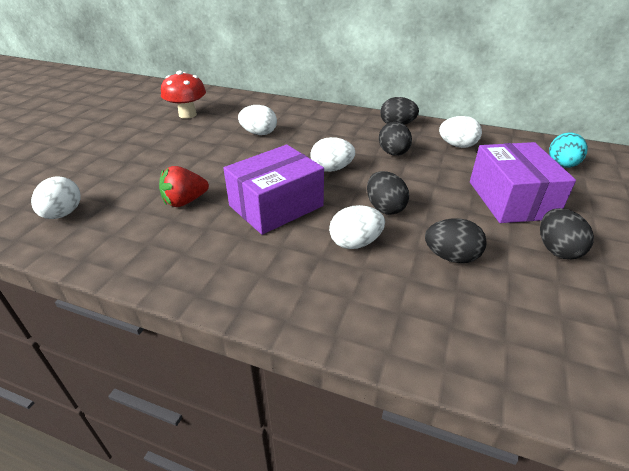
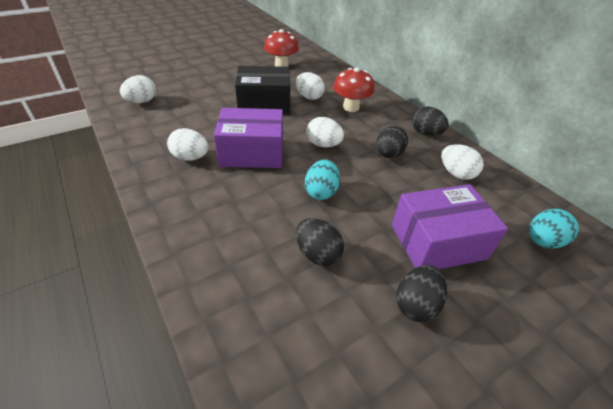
camera: 35 degrees right, 5 degrees up
(185, 201) = (206, 123): red strawberry -> none
(222, 157) = (264, 104): none -> black box
(310, 128) = (351, 107): none -> red mushroom
(355, 243) = (266, 204): white egg -> white egg (190, 157)
(385, 208) = (321, 192): black egg -> turquoise egg
(511, 199) = (438, 242): purple box -> purple box turned 45 degrees clockwise

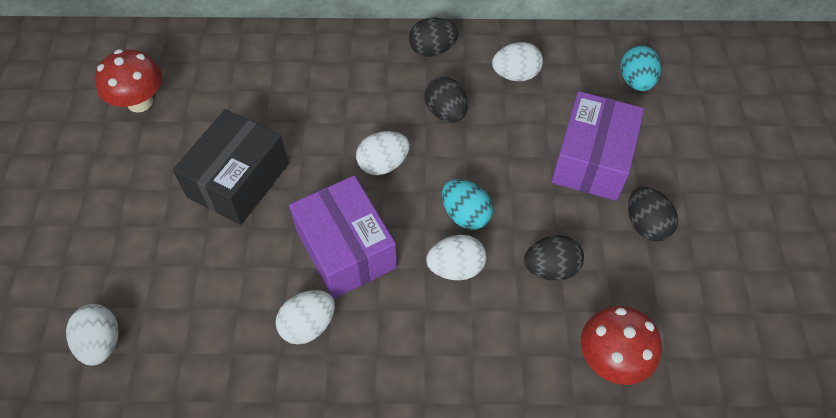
camera: 55 degrees left, 15 degrees up
(252, 152) = (346, 249): purple box -> purple box turned 60 degrees counterclockwise
(309, 97) = (262, 118): white egg -> white egg (456, 268)
(351, 107) = (324, 87): red mushroom -> red mushroom (611, 359)

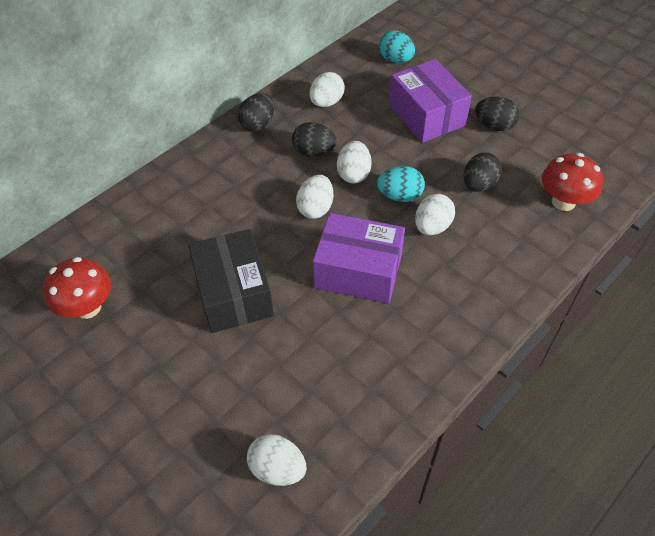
camera: 45 degrees left, 5 degrees down
(308, 325) = (394, 330): white egg -> white egg (354, 174)

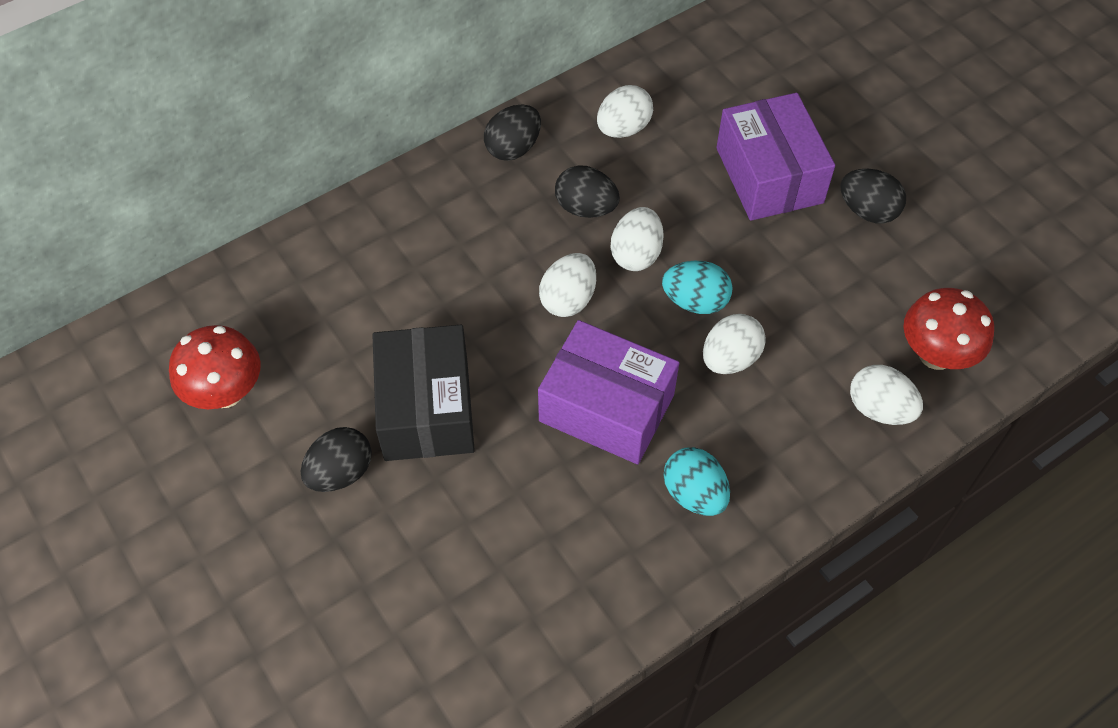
camera: 10 degrees right, 5 degrees up
(278, 468) = (435, 665): white egg -> white egg (879, 409)
(395, 60) = (746, 71): turquoise egg -> turquoise egg (694, 494)
(479, 185) = (817, 304): black egg -> black egg (340, 472)

